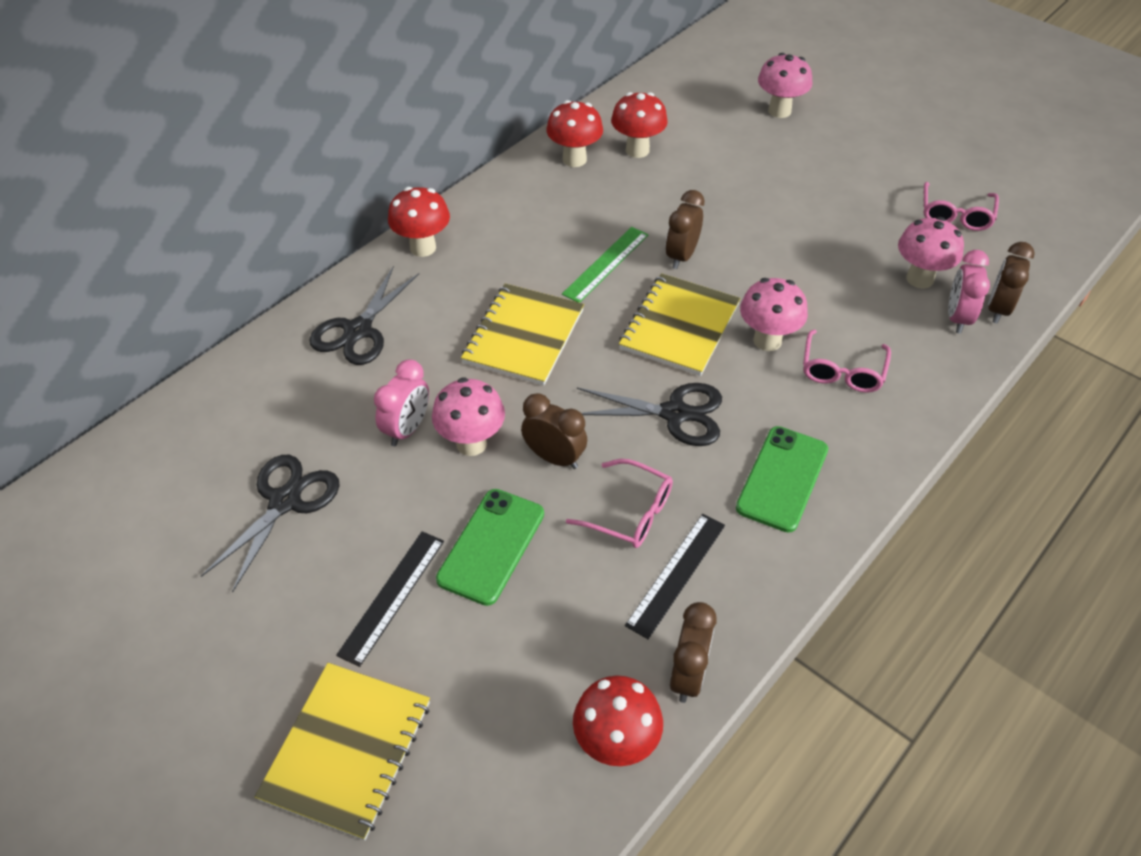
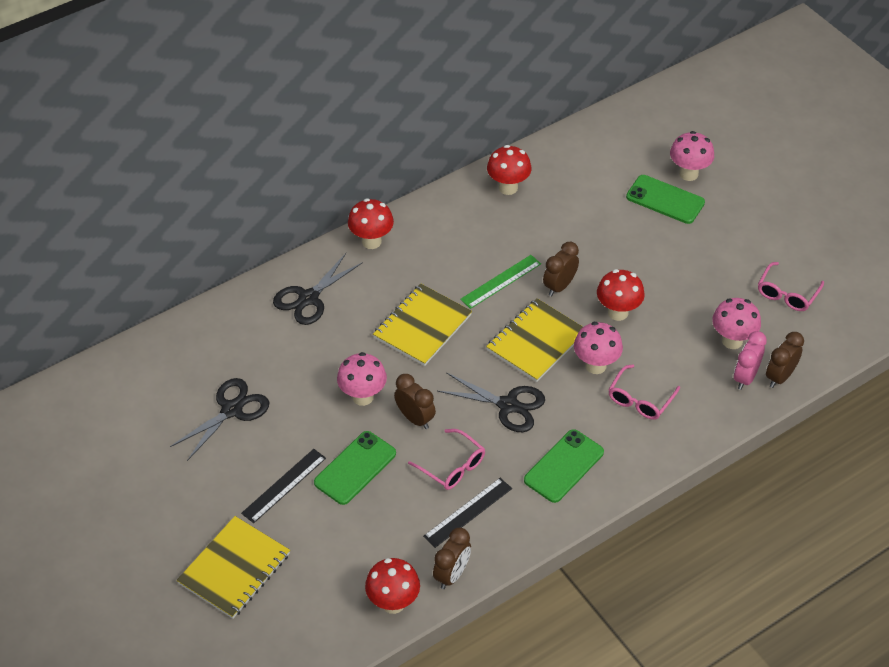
camera: 15 degrees right, 0 degrees up
(407, 429) = (323, 377): pink clock -> none
(637, 150) = (560, 189): red mushroom -> red mushroom (618, 312)
(765, 141) = (665, 200): none -> green phone

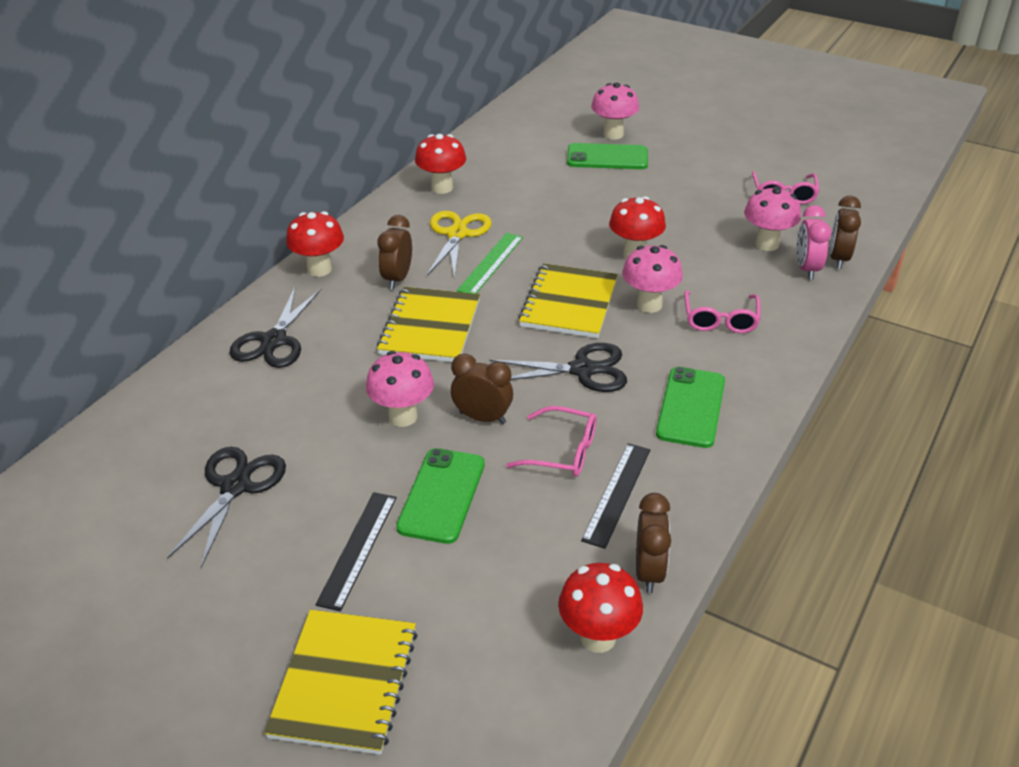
camera: 25 degrees left, 10 degrees down
(492, 242) = (457, 234): none -> yellow scissors
(559, 286) = (557, 250): brown clock -> brown clock (397, 279)

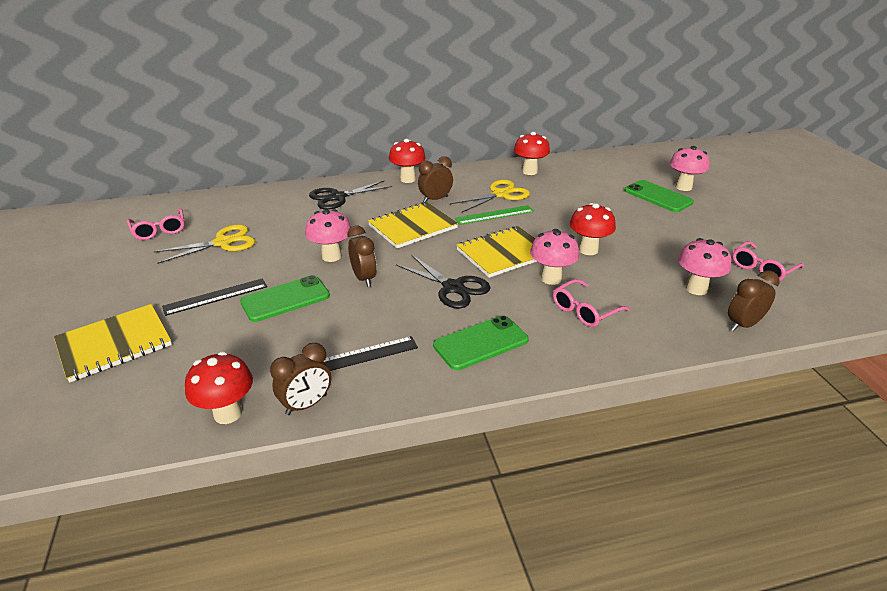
camera: 45 degrees right, 5 degrees down
(235, 486) = (223, 243): black scissors -> yellow scissors
(562, 452) = (372, 318): pink glasses -> pink glasses (159, 230)
(807, 269) = (703, 317): pink clock -> none

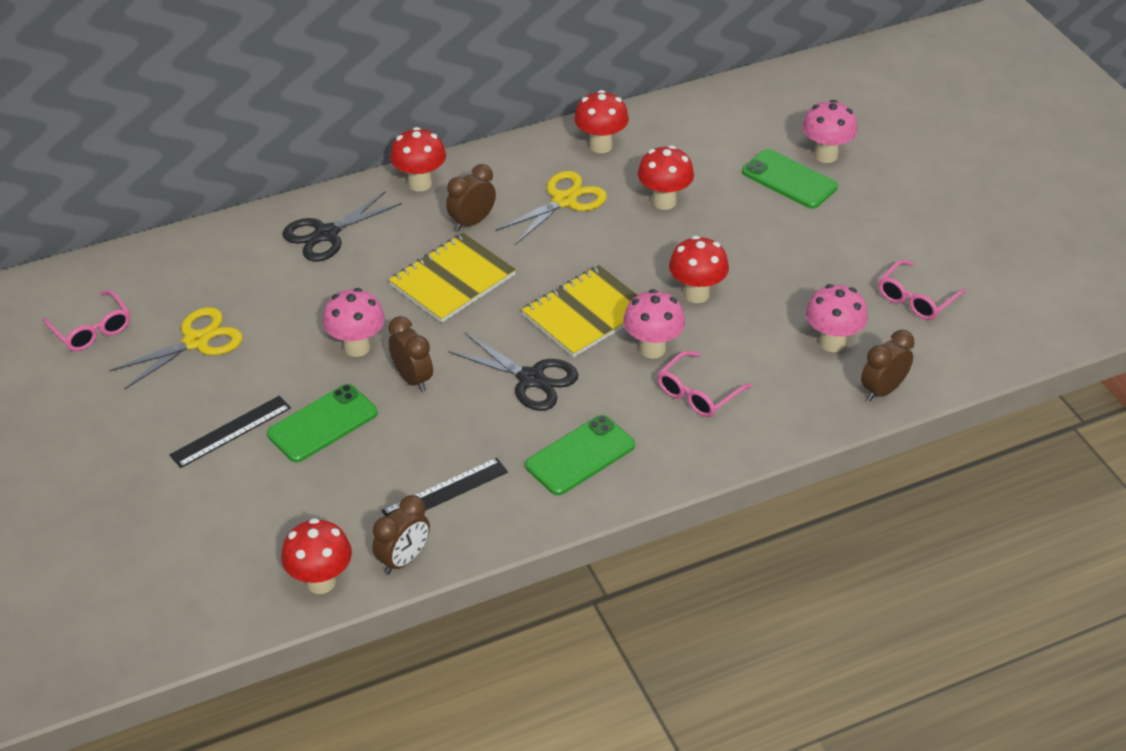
camera: 10 degrees left, 10 degrees up
(114, 344) = (140, 515): yellow notebook -> none
(494, 215) = (562, 243): green ruler -> none
(569, 200) = (664, 201): none -> red mushroom

